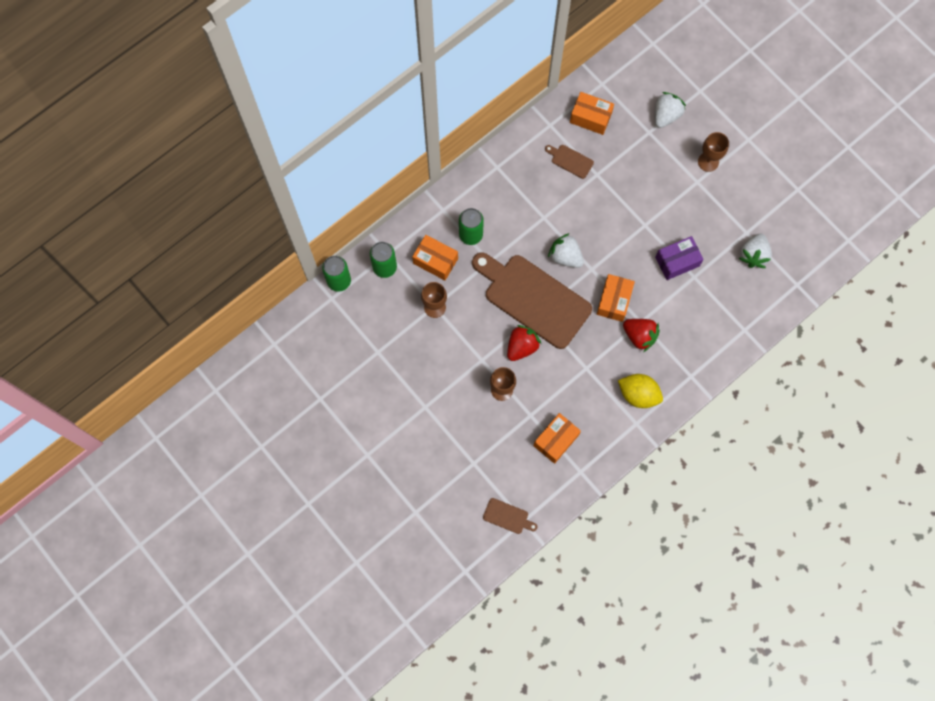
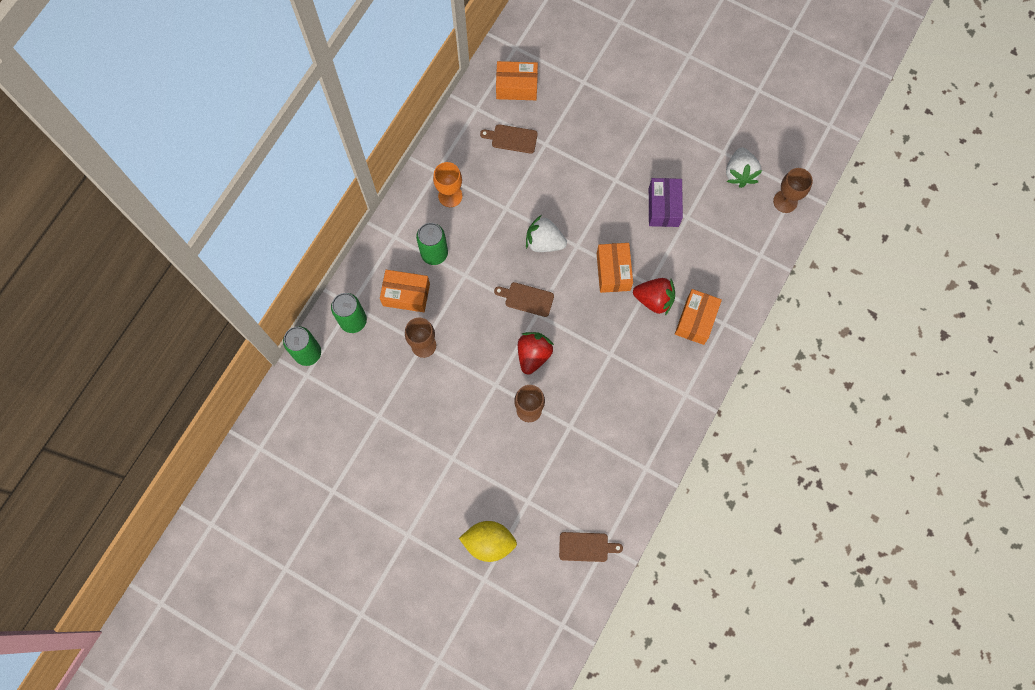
camera: 20 degrees left, 0 degrees up
(501, 191) = (450, 196): none -> orange goblet
(533, 299) = (527, 299): brown cutting board -> brown cutting board, size x0.40
(556, 440) = (607, 443): orange box -> orange box (695, 320)
(638, 394) = (676, 362): yellow lemon -> yellow lemon (489, 542)
(666, 115) = (594, 58): white strawberry -> none
(677, 261) = (663, 207): purple box -> purple box turned 45 degrees counterclockwise
(708, 162) = (656, 92): brown goblet -> brown goblet (785, 201)

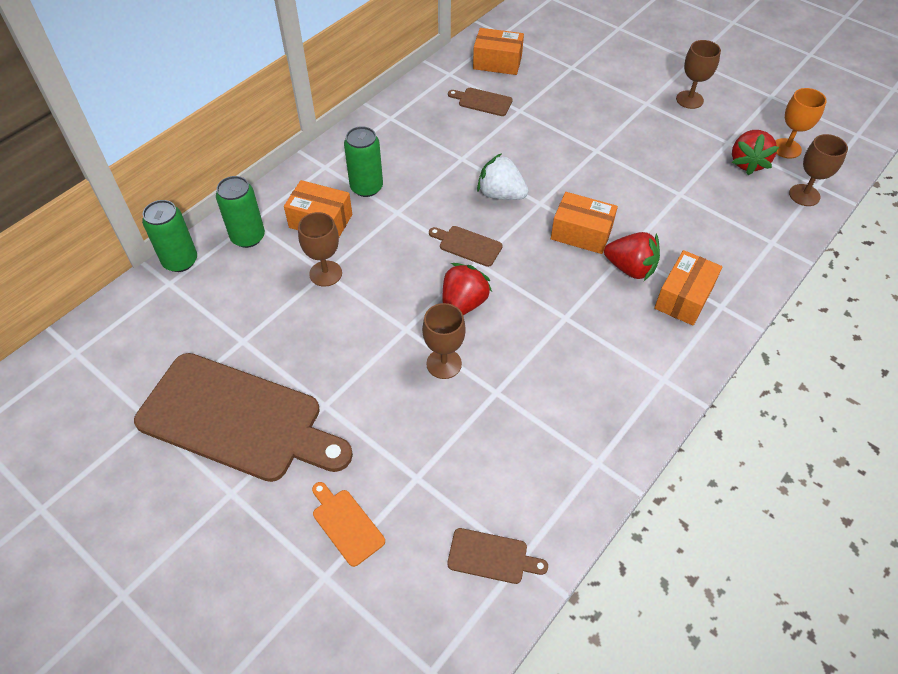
camera: 10 degrees right, 20 degrees down
(394, 480) = (237, 419): none -> brown cutting board
(450, 196) = (400, 140): orange goblet -> orange goblet (786, 148)
(489, 542) = (346, 524): yellow lemon -> orange cutting board
(613, 271) = (581, 233): orange box -> orange box turned 75 degrees counterclockwise
(663, 207) = (651, 181): purple box -> none
(689, 106) = (689, 100): none -> brown goblet
(739, 173) = (747, 163): white strawberry -> red strawberry

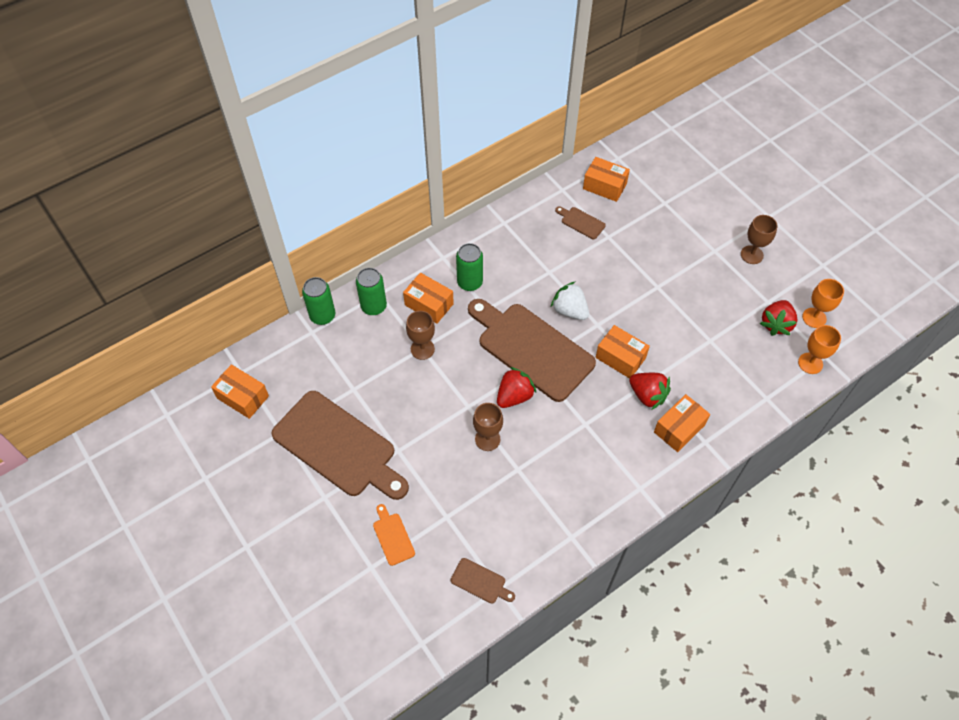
camera: 15 degrees right, 5 degrees up
(83, 384) = (243, 397): none -> orange box
(467, 245) = (531, 349): brown cutting board -> brown cutting board, size x2.48
(804, 195) = (810, 363): brown goblet -> orange goblet

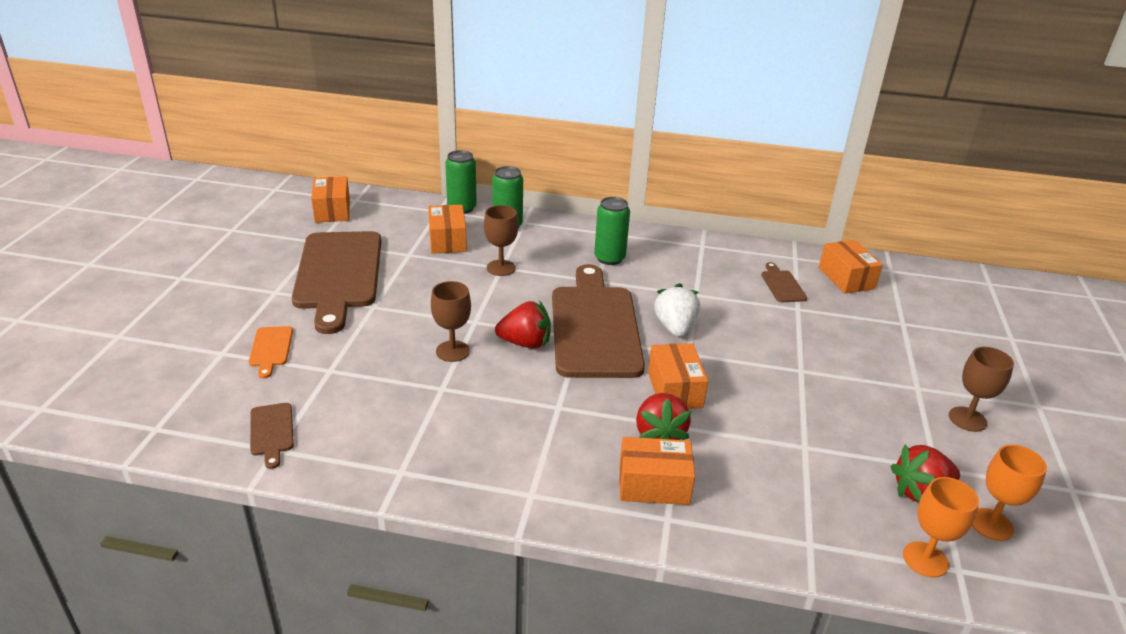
camera: 45 degrees right, 25 degrees down
(392, 537) = (271, 349): orange cutting board -> orange cutting board turned 150 degrees clockwise
(429, 304) = (552, 249): orange box -> orange box (447, 240)

